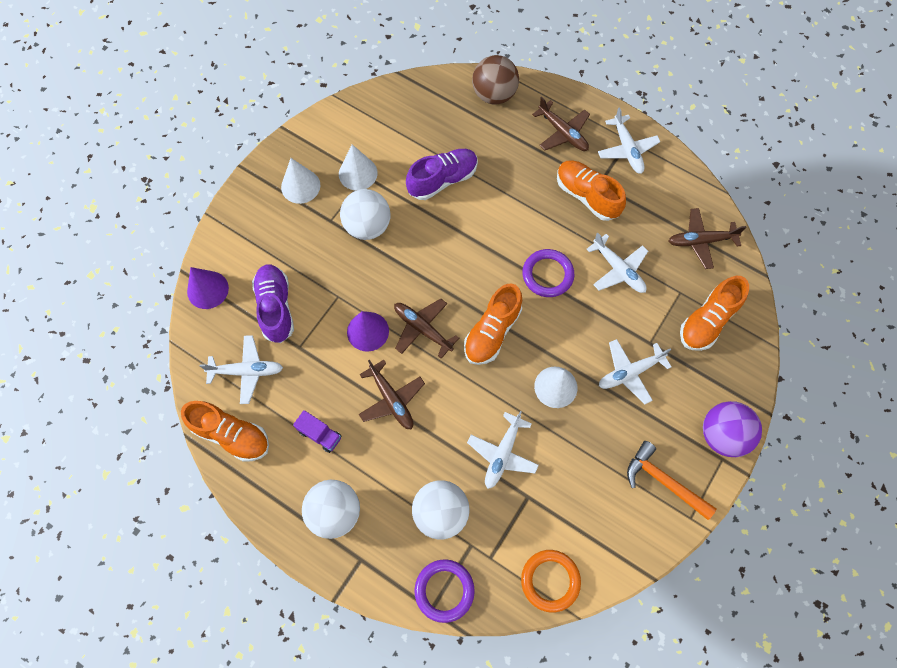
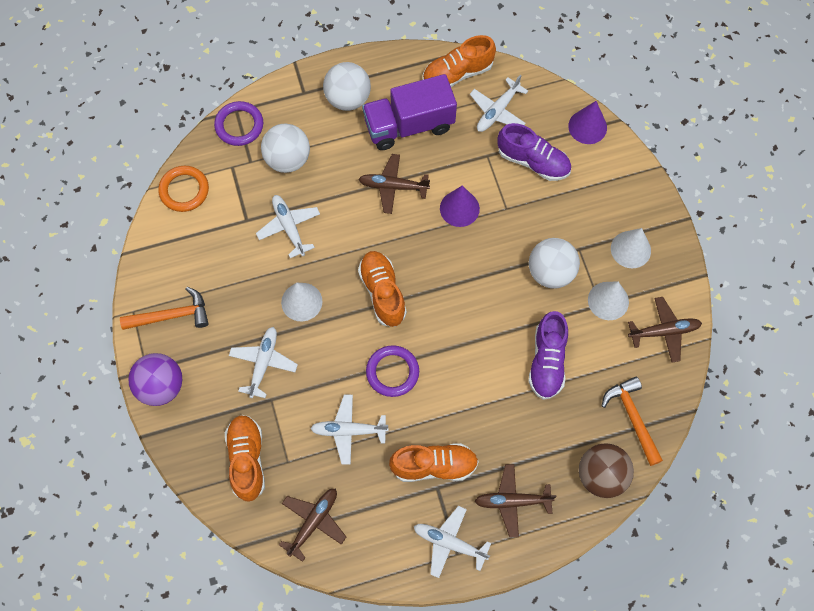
camera: 130 degrees right, 0 degrees up
(320, 434) = (409, 125): purple truck -> purple truck, size x2.24
(422, 329) = (428, 246): brown plane -> brown plane (664, 331)
(435, 102) = (632, 418): none -> orange hammer

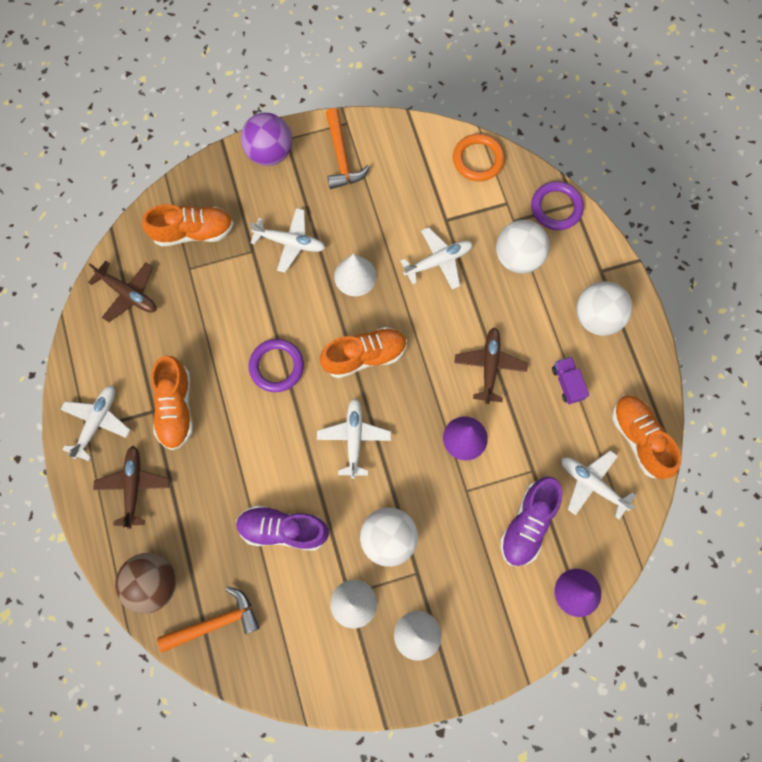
camera: 90 degrees right, 5 degrees up
(348, 430) = (217, 324): white plane -> white plane (354, 438)
(409, 125) = (567, 383): purple truck -> purple truck, size x0.45
(664, 331) = (315, 668): brown plane -> none

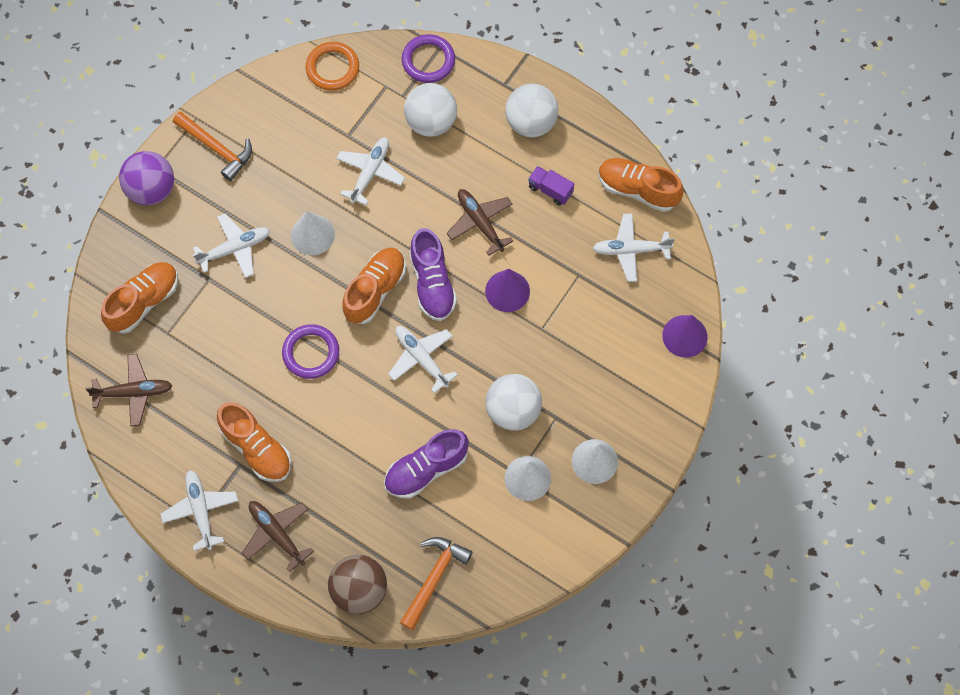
camera: 40 degrees left, 5 degrees down
(528, 524) = (608, 316): purple shoe -> purple shoe (432, 283)

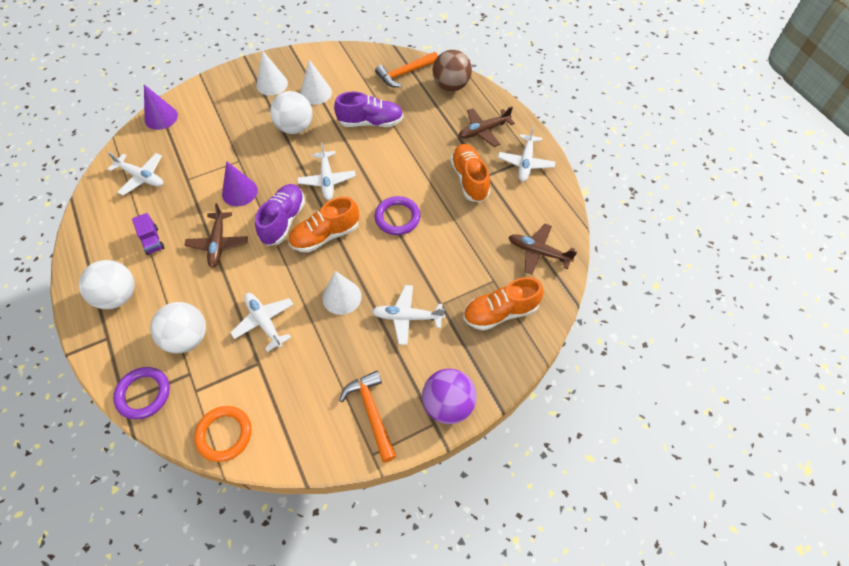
camera: 150 degrees left, 10 degrees down
(277, 534) = (483, 131): brown plane -> brown plane turned 75 degrees clockwise
(370, 172) = (264, 322): white plane -> white plane turned 90 degrees clockwise
(637, 189) = (98, 211): orange shoe -> none

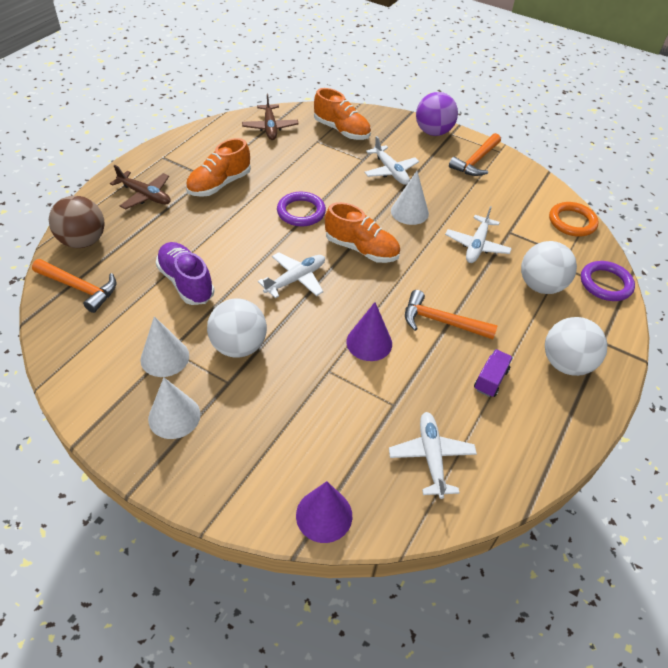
camera: 125 degrees left, 10 degrees down
(218, 243) = (441, 321): brown plane -> orange hammer
(283, 221) = (372, 287): purple shoe -> none
(525, 162) = (173, 158): white plane -> none

